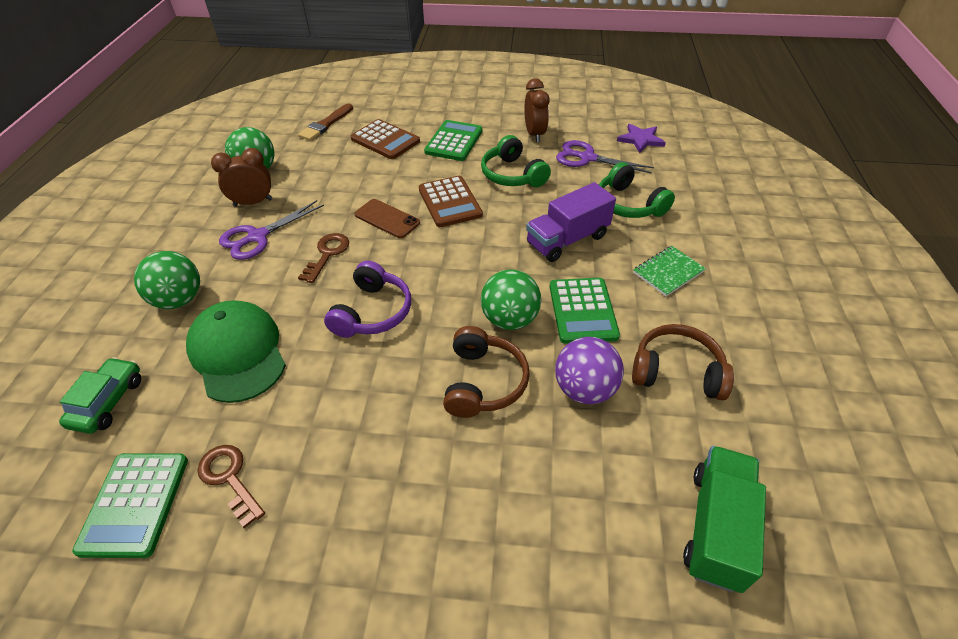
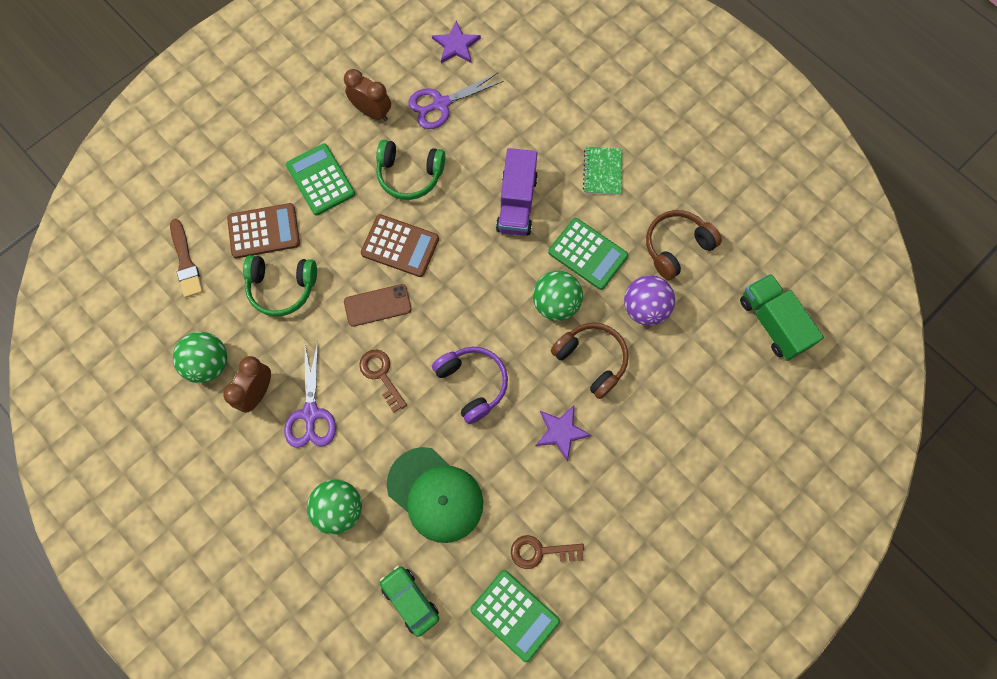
camera: 50 degrees left, 25 degrees up
(238, 353) = (435, 494): green cap -> green cap turned 150 degrees counterclockwise
(383, 407) = (561, 432): none -> purple star
(628, 204) = (519, 129): green headphones -> green headphones (282, 287)

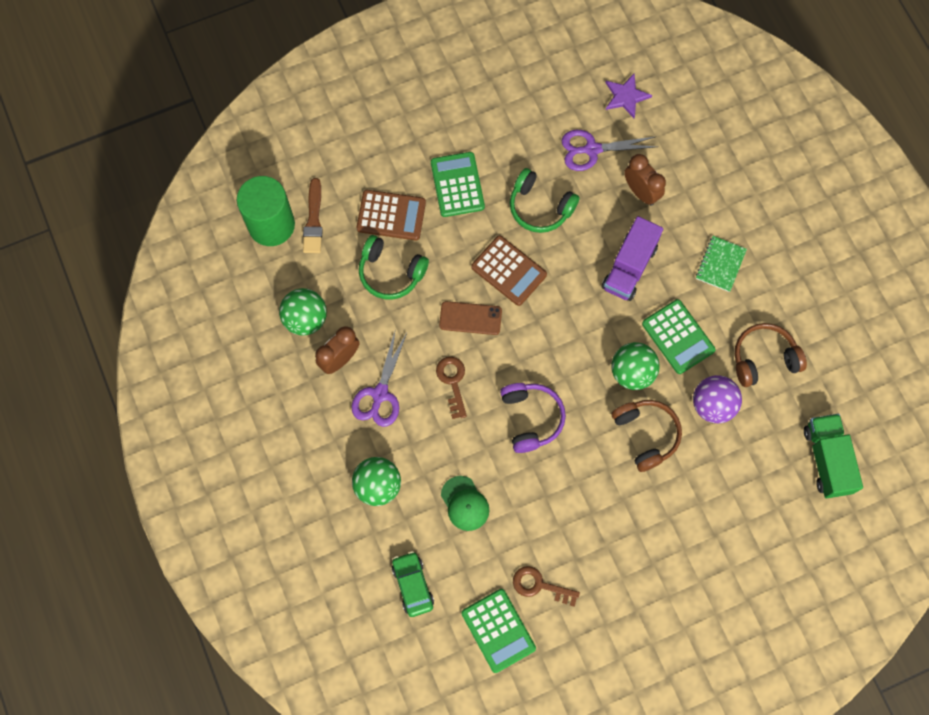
camera: 20 degrees right, 0 degrees up
(143, 281) = (271, 225): none -> green cylinder
(372, 112) = (525, 136): brown clock -> brown clock (641, 192)
(435, 494) = (465, 503): green cap -> green cap, size x0.59
(561, 432) = (595, 489): purple star -> none

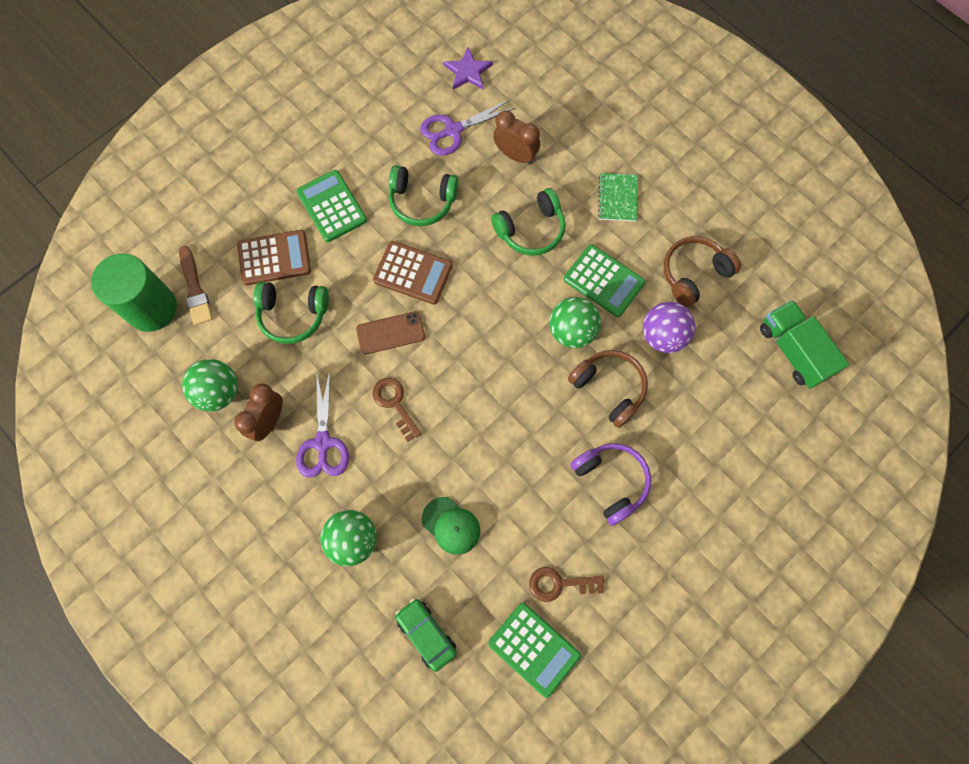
camera: 20 degrees left, 0 degrees up
(531, 418) = (488, 412): purple headphones -> purple headphones (611, 481)
(629, 267) = (531, 230): purple truck -> green headphones

